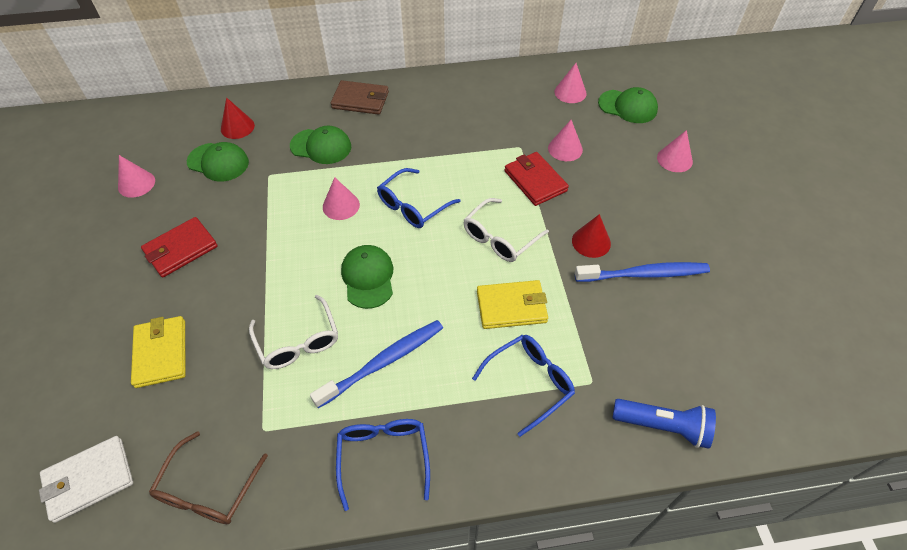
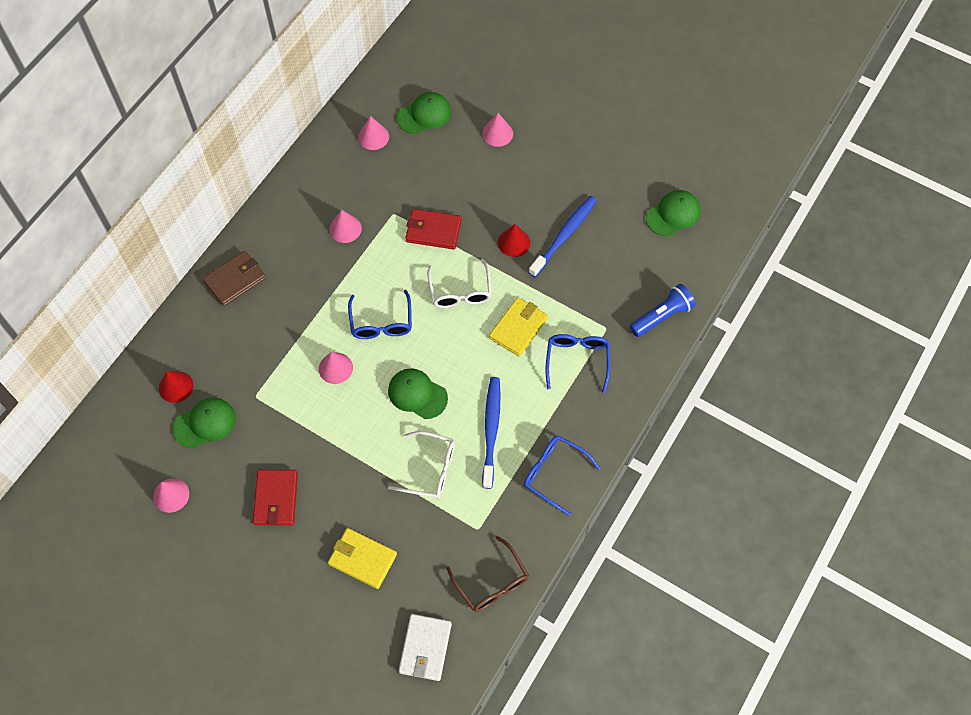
camera: 50 degrees left, 10 degrees up
(321, 146) = (260, 341): green cap -> green cap (673, 214)
(565, 149) = (423, 188): pink cone -> pink cone (345, 228)

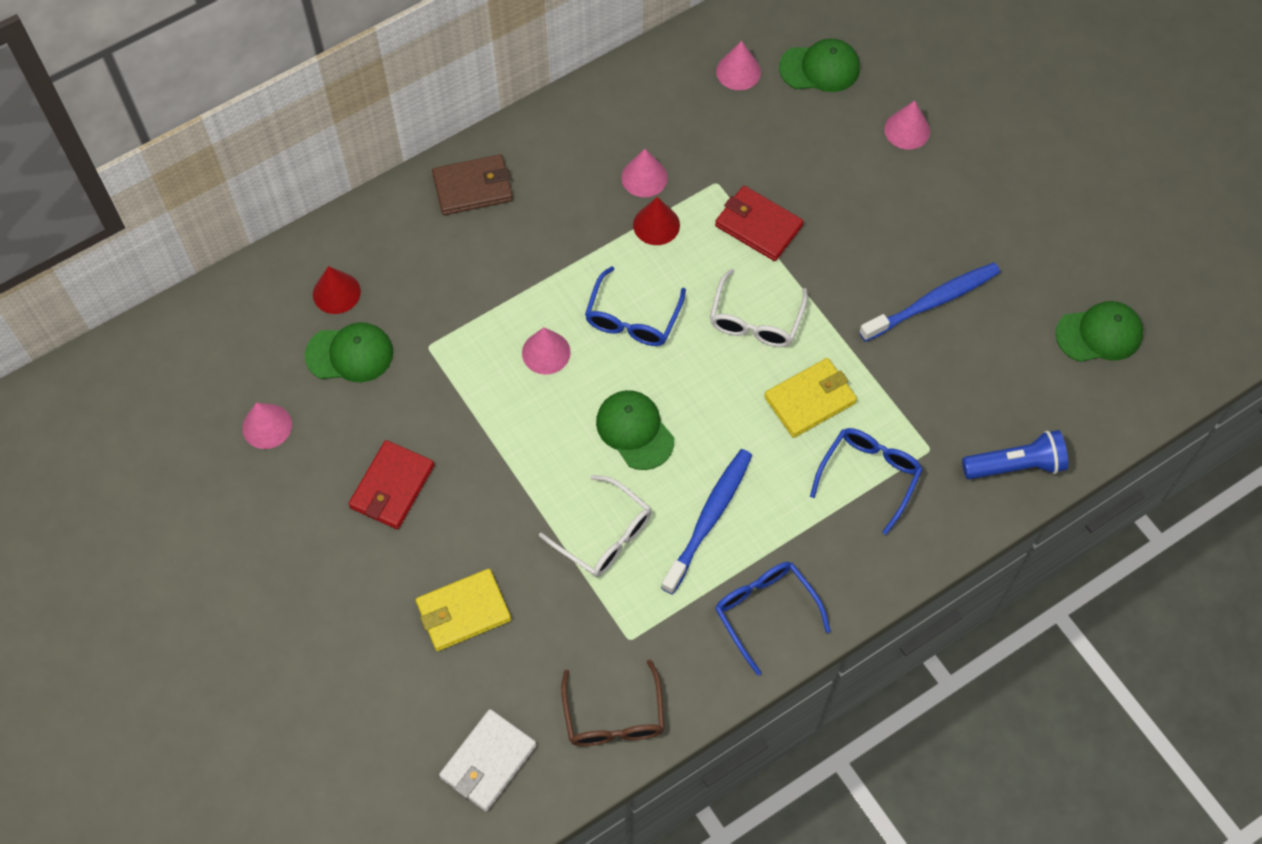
camera: 25 degrees right, 0 degrees up
(362, 559) = (463, 611): yellow wallet -> yellow wallet turned 75 degrees counterclockwise
(514, 242) = (859, 284): red cone -> red cone (656, 225)

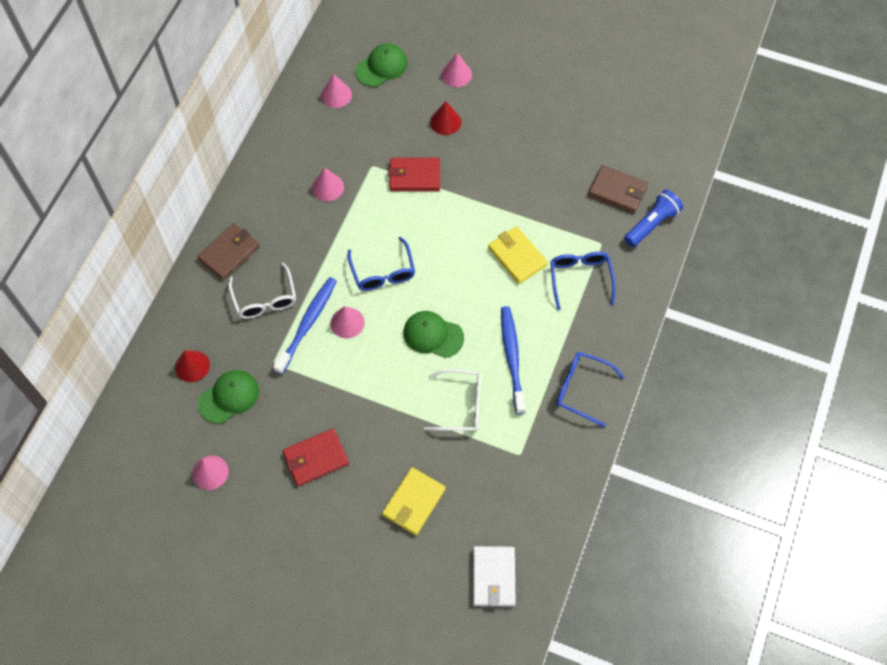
camera: 35 degrees left, 0 degrees up
(392, 487) = (315, 458): red wallet -> red wallet turned 75 degrees clockwise
(614, 717) = (544, 503): brown glasses -> none
(656, 225) = (355, 210): red cone -> red cone (445, 122)
(755, 320) = (453, 231): white glasses -> white glasses (265, 299)
(810, 400) = (517, 256): yellow wallet -> yellow wallet turned 60 degrees counterclockwise
(932, 302) = (542, 162): blue toothbrush -> blue toothbrush (307, 324)
(1002, 397) = (617, 191): none -> brown wallet
(1099, 334) = (641, 126): green cap -> none

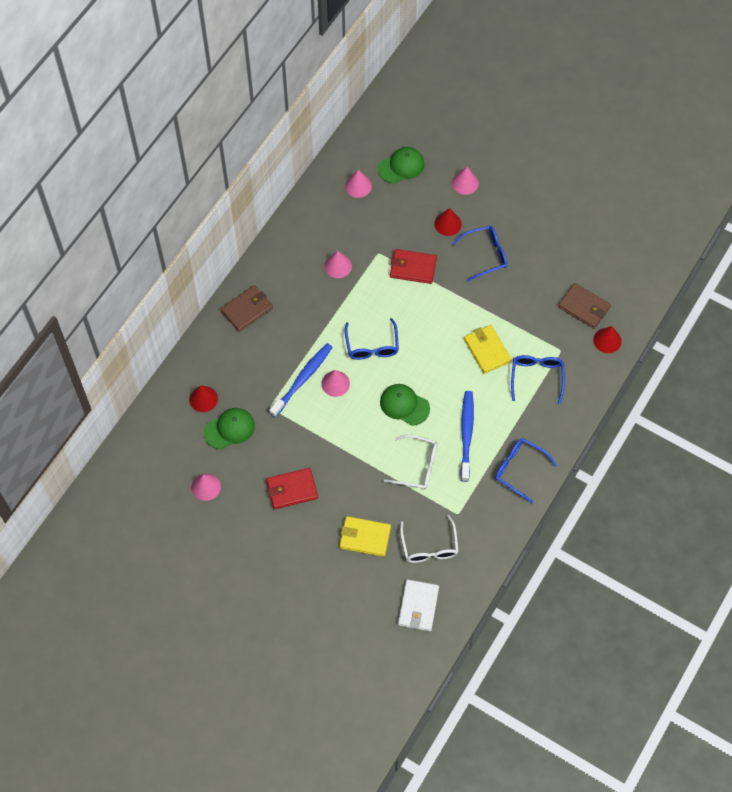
camera: 10 degrees right, 0 degrees up
(265, 299) = (270, 353): white glasses -> white glasses (429, 547)
(413, 502) = (365, 537): yellow wallet -> yellow wallet turned 60 degrees clockwise
(495, 150) = (485, 255): none -> blue glasses
(651, 224) = (607, 340): blue flashlight -> red cone

